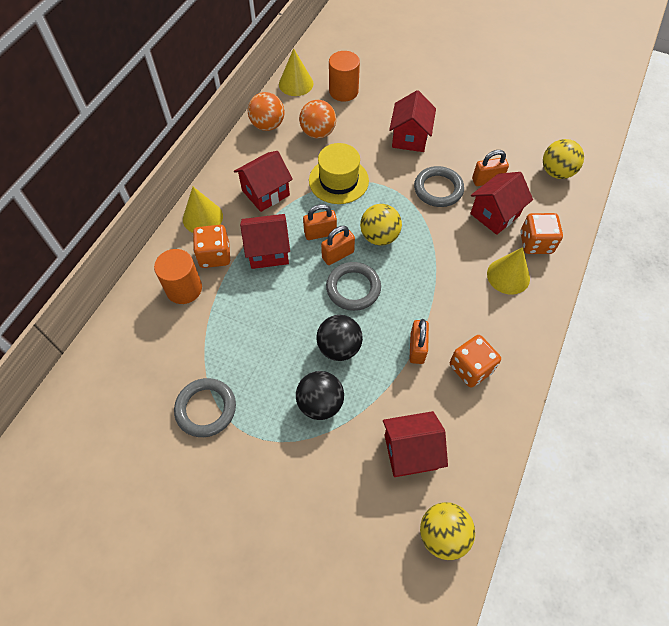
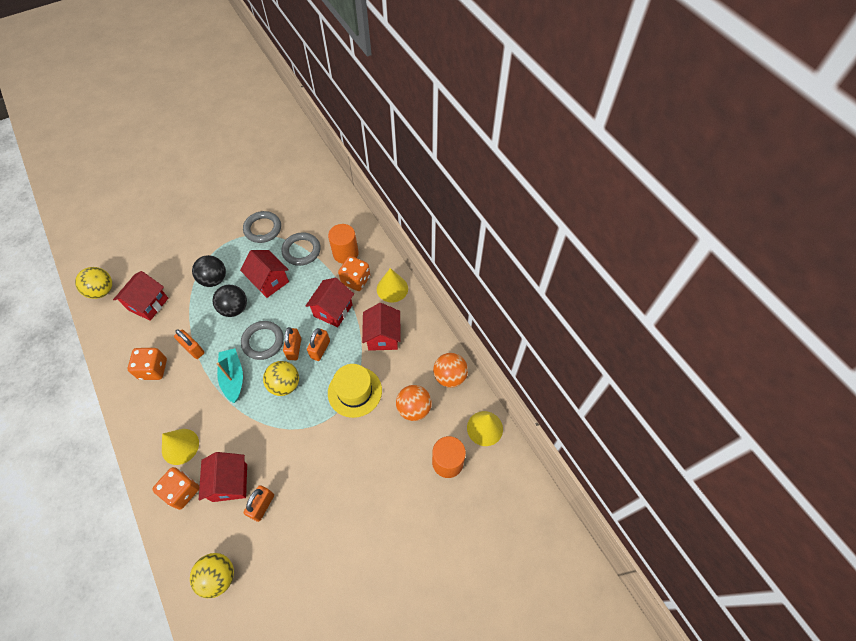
camera: 125 degrees right, 0 degrees up
(410, 138) = (353, 478): red house -> red house (269, 281)
(411, 285) = (233, 378): none -> turquoise boat
(438, 189) = (287, 458): grey ring -> grey ring (301, 251)

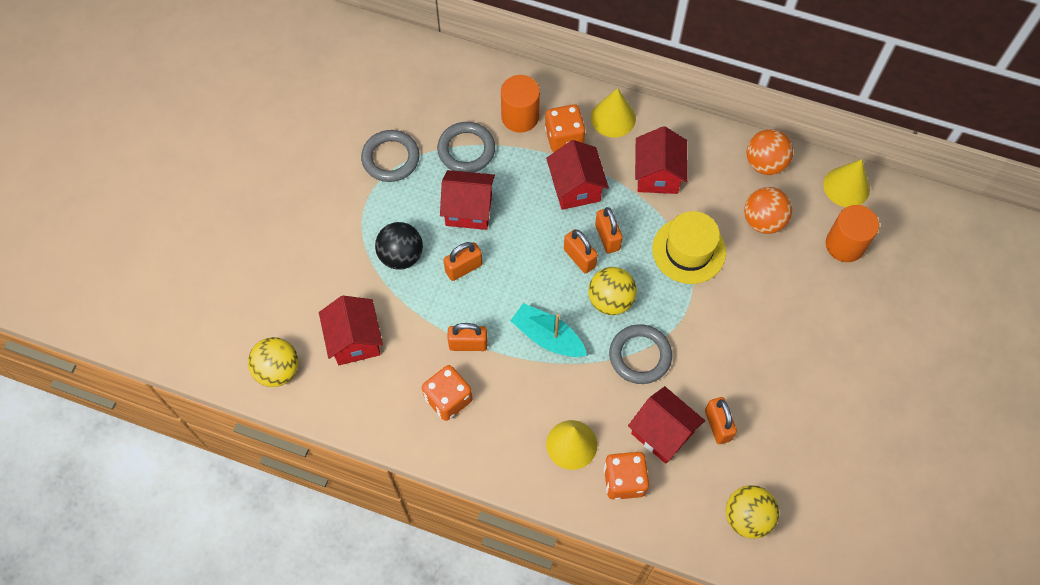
camera: 40 degrees left, 5 degrees up
(234, 308) = (463, 268): black ball -> orange padlock
(263, 341) = (537, 277): grey ring -> grey ring (640, 356)
(383, 336) = (657, 175): red house -> red house turned 45 degrees clockwise

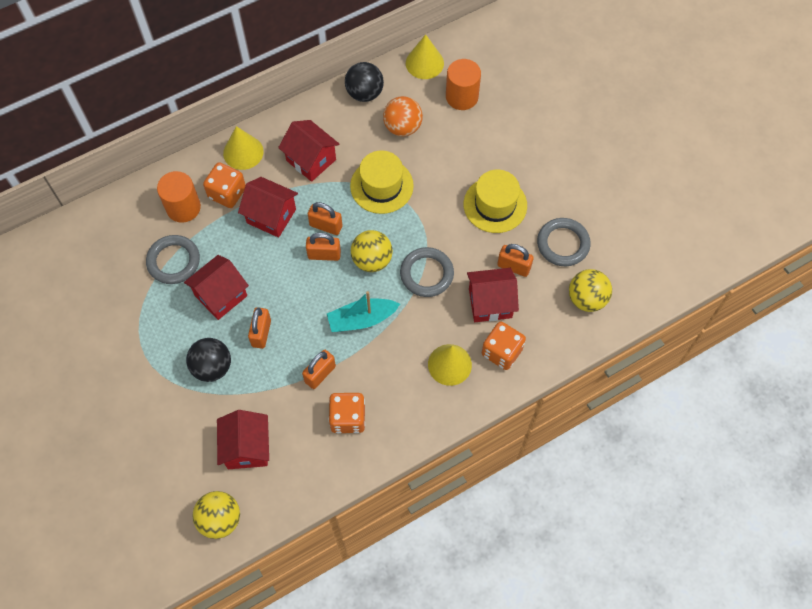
camera: 50 degrees left, 0 degrees up
(355, 340) = (247, 448): red house -> red house turned 60 degrees clockwise
(390, 158) = (129, 315): grey ring -> grey ring (563, 244)
(764, 360) = (495, 205): none -> yellow hat
(765, 163) = (364, 93): orange ball -> black ball

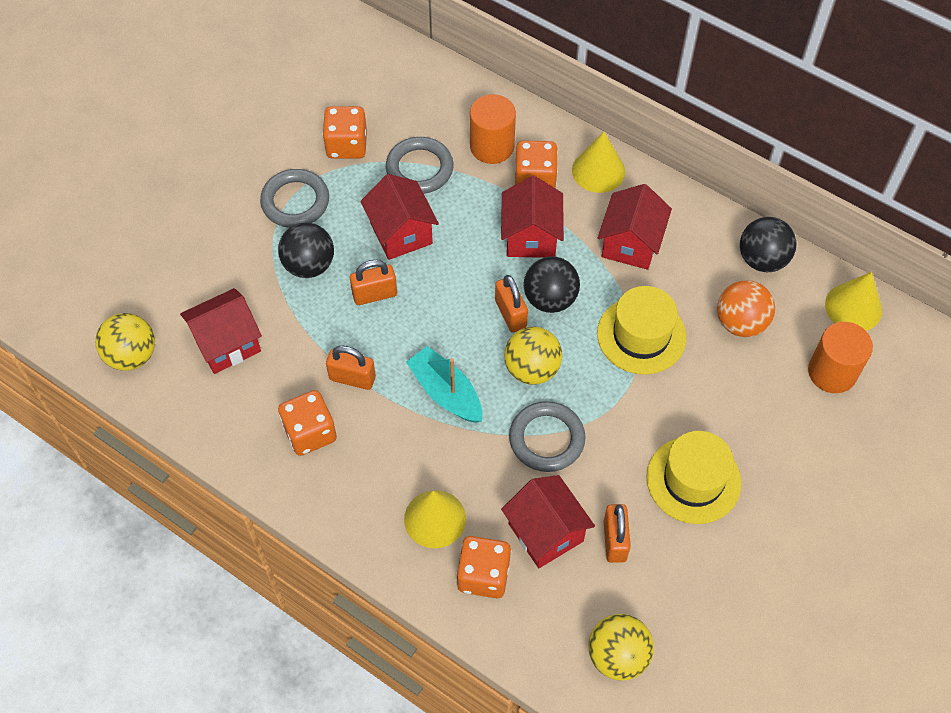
camera: 65 degrees right, 5 degrees down
(123, 301) = (346, 145): none -> orange dice
(221, 295) = (401, 233): red house -> red house turned 45 degrees clockwise
(326, 226) = (550, 299): orange padlock -> black ball
(563, 244) = (684, 590): grey ring -> grey ring (295, 201)

